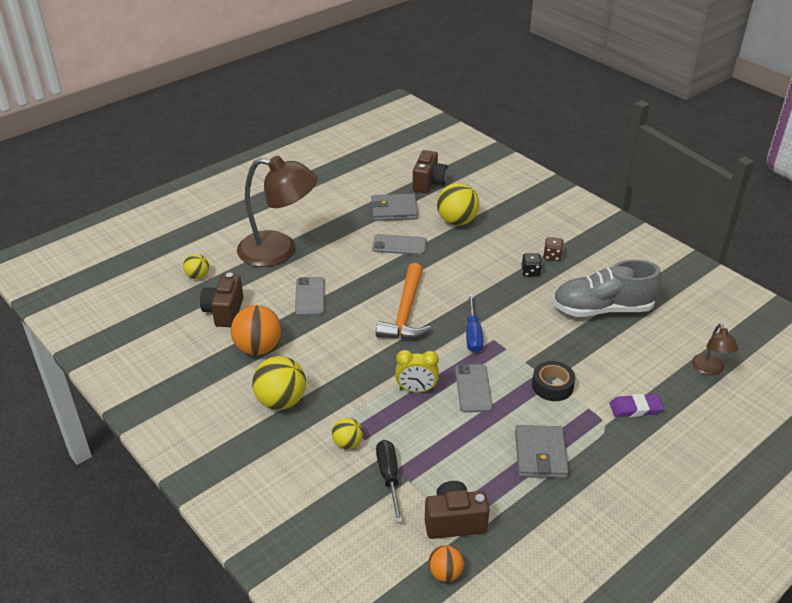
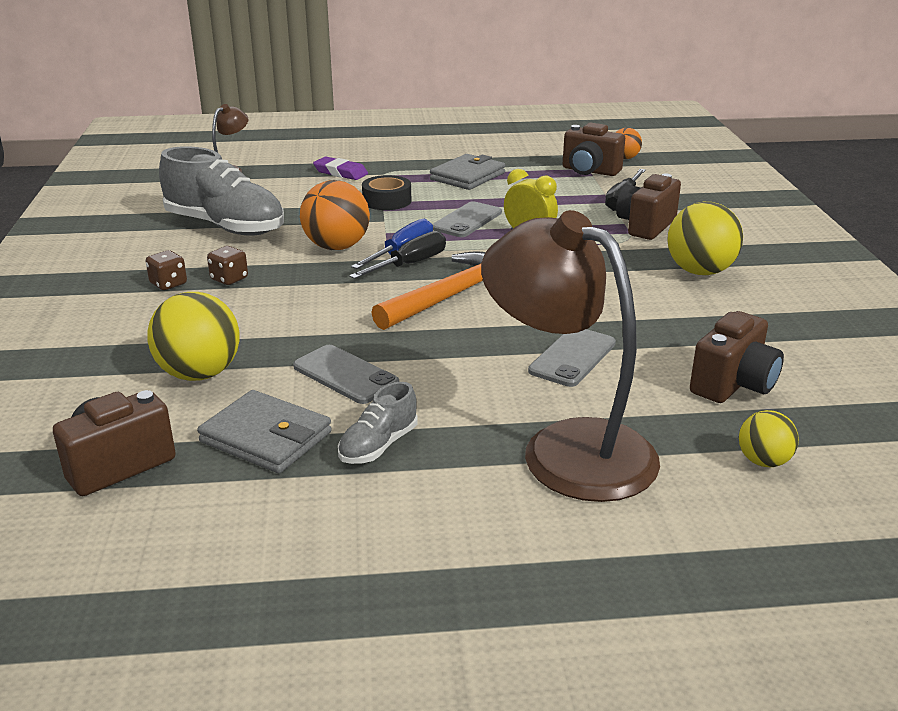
camera: 145 degrees left, 10 degrees down
(258, 348) = (700, 325): orange ball -> orange ball (336, 247)
(347, 443) = (645, 226): yellow ball -> brown camera
(350, 223) = (378, 445): none -> grey shoe
(456, 326) = (410, 264): none -> black screwdriver
(530, 272) = (229, 279): black dice -> brown dice

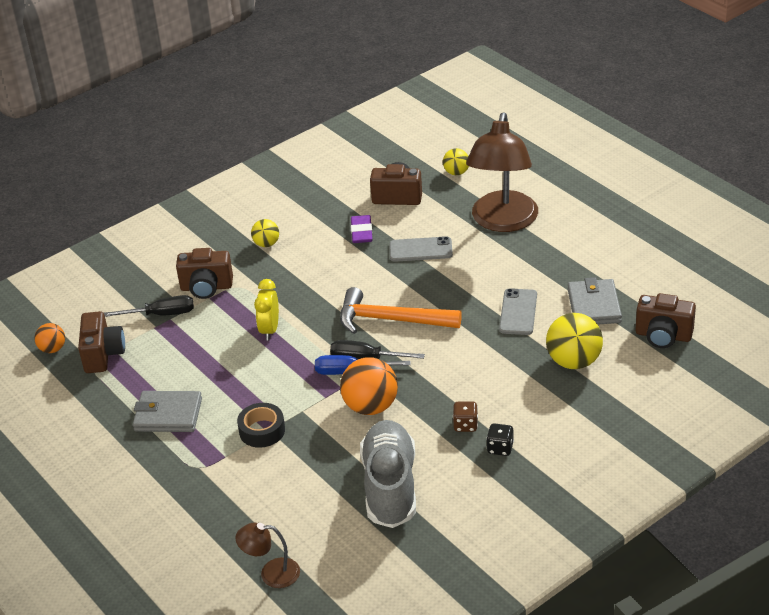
camera: 120 degrees left, 10 degrees up
(168, 284) = (500, 448): brown dice -> black dice
(340, 172) = (218, 495): purple eraser -> purple eraser (361, 232)
(378, 445) = (561, 271): grey shoe -> none
(467, 220) = (266, 370): grey phone -> none
(700, 271) = (266, 244): yellow ball -> yellow ball, size x0.56

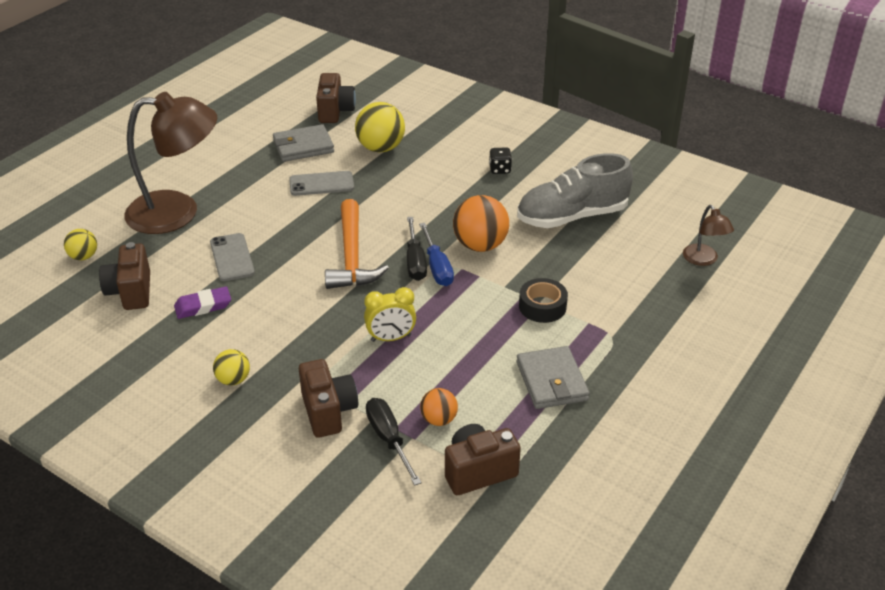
camera: 110 degrees left, 0 degrees up
(53, 349) = (485, 529): orange ball -> orange ball (439, 419)
(465, 425) = (481, 190): brown dice -> none

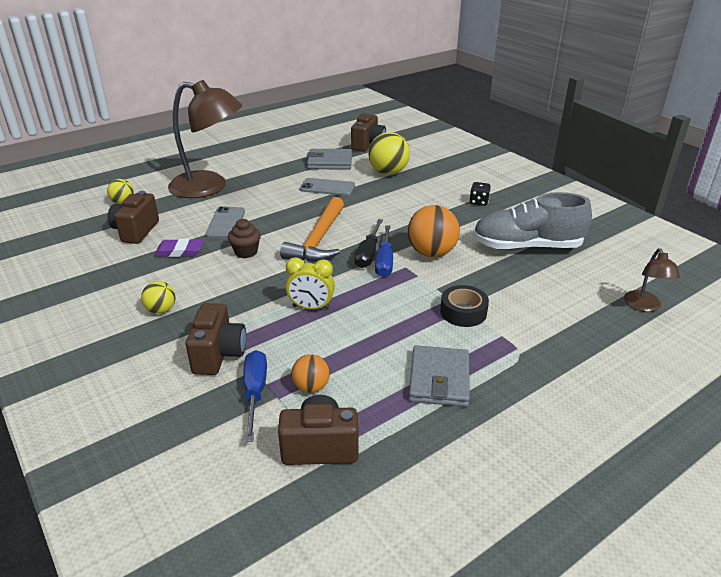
camera: 20 degrees right, 5 degrees down
(280, 290) = (246, 252): none -> brown cupcake
(389, 439) = (255, 392): black screwdriver -> blue screwdriver

